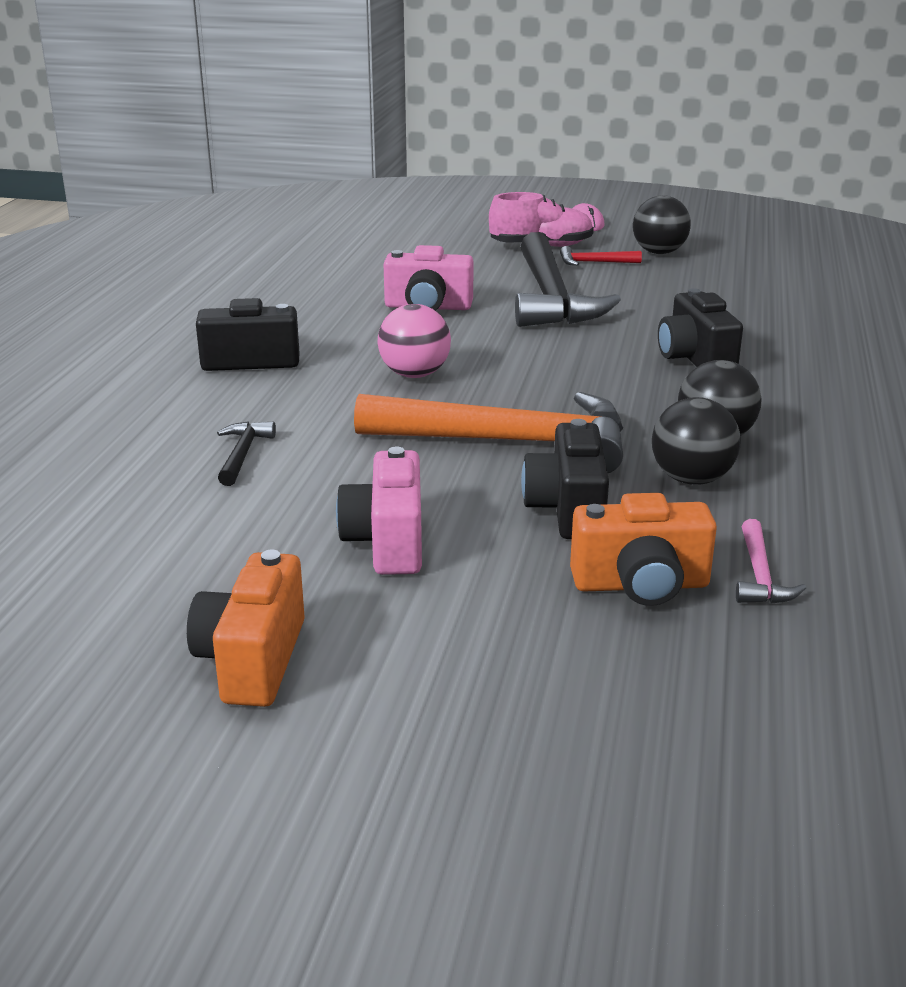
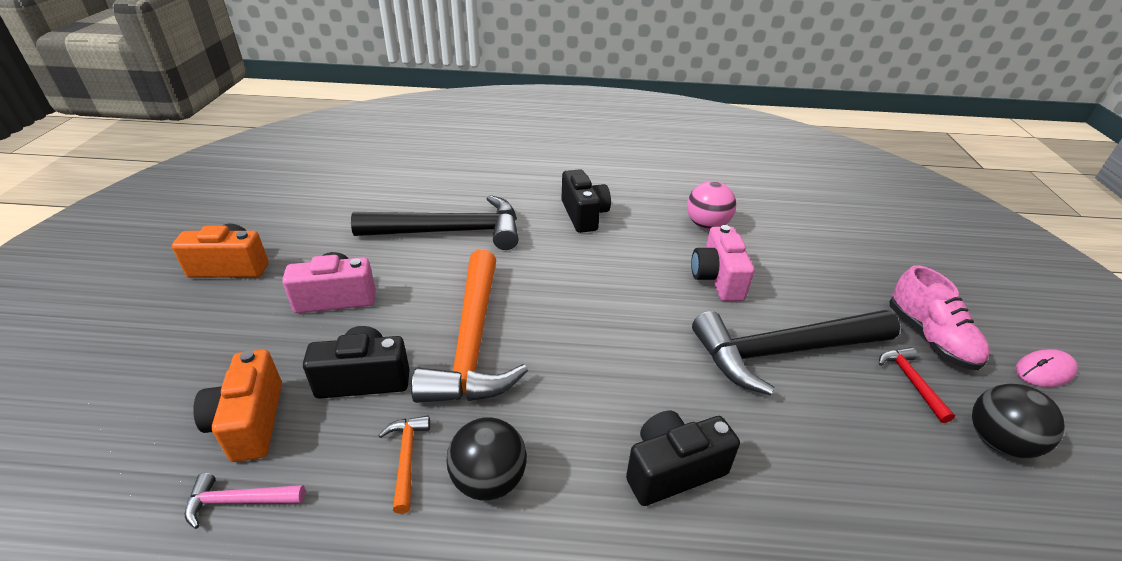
camera: 80 degrees right, 10 degrees up
(242, 454) = (451, 231): black hammer -> black hammer, size x2.40
(414, 374) = (581, 285): pink ball -> pink ball (706, 225)
(691, 479) = (406, 458): black ball -> orange hammer

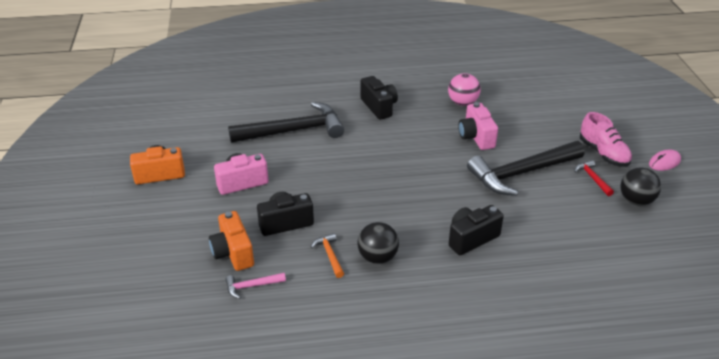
camera: 10 degrees left, 0 degrees up
(472, 342) = (339, 195): orange hammer -> none

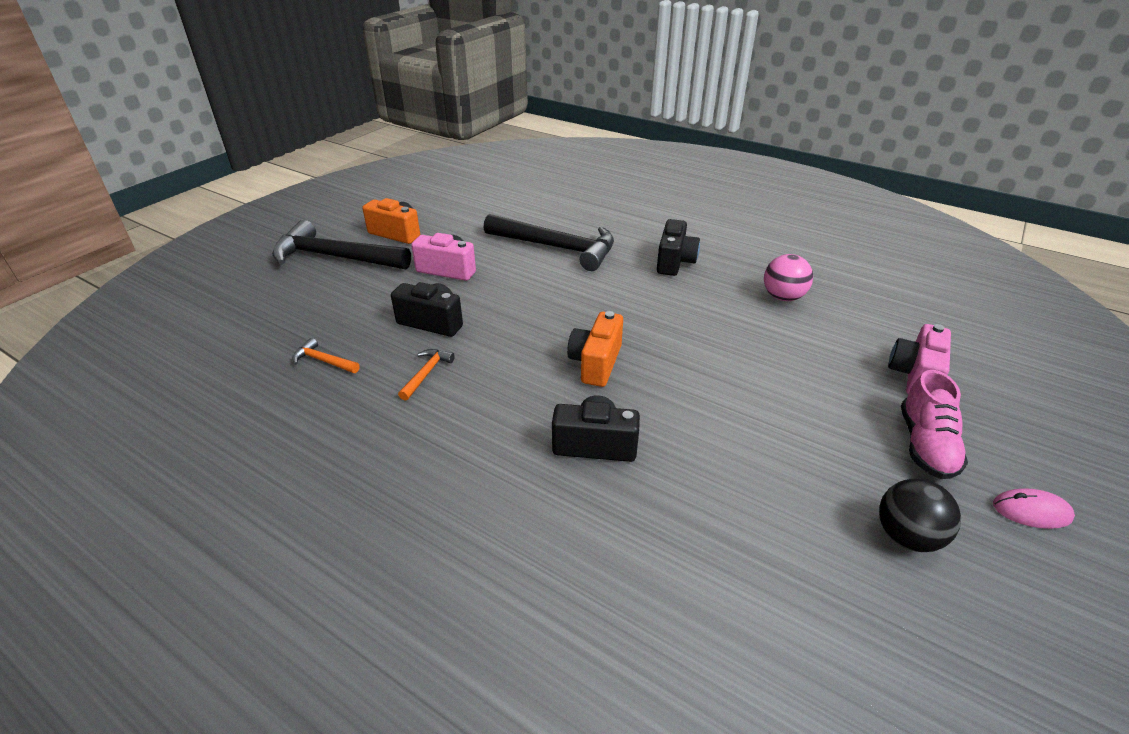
camera: 40 degrees right, 0 degrees up
(233, 253) = (353, 324): orange camera -> orange camera (596, 363)
(251, 286) = (323, 361): pink hammer -> orange hammer
(377, 257) = (467, 403): black ball -> none
(476, 137) = (752, 339): pink camera -> pink camera (914, 376)
(521, 173) = (761, 407): black hammer -> black hammer (335, 257)
(592, 178) = (866, 467): red hammer -> none

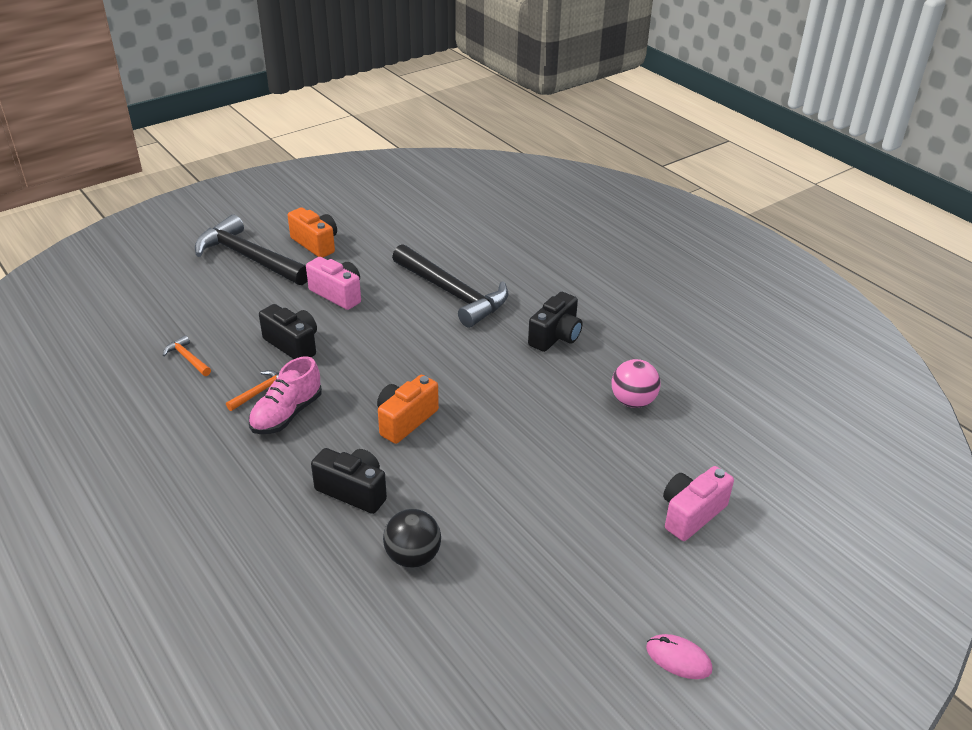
camera: 20 degrees right, 0 degrees up
(906, 536) = (548, 641): black ball -> black ball (413, 556)
(925, 445) = (638, 577): pink shoe -> pink shoe (287, 414)

